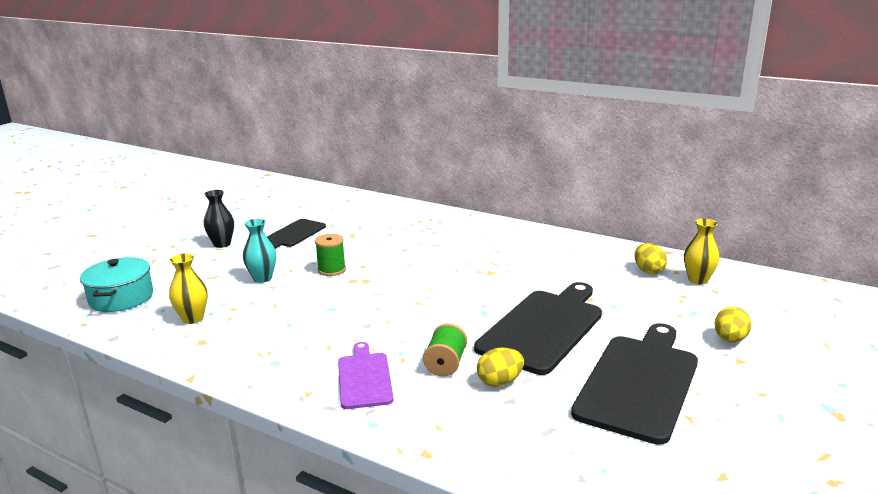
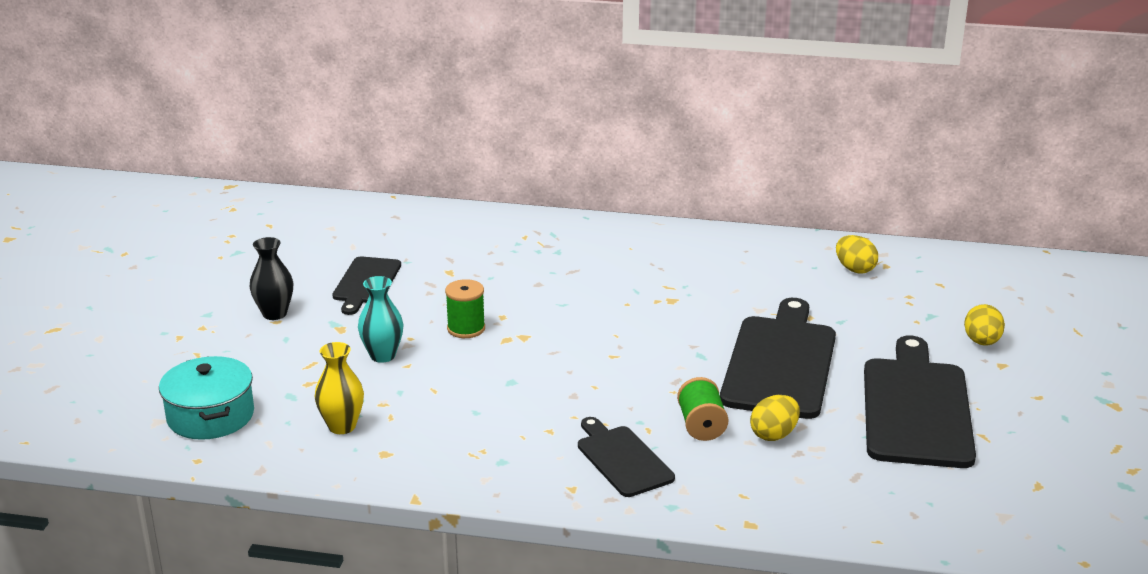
camera: 20 degrees left, 5 degrees up
(364, 378) = (622, 459): purple cutting board -> black cutting board
(698, 280) = (915, 273): yellow vase -> none

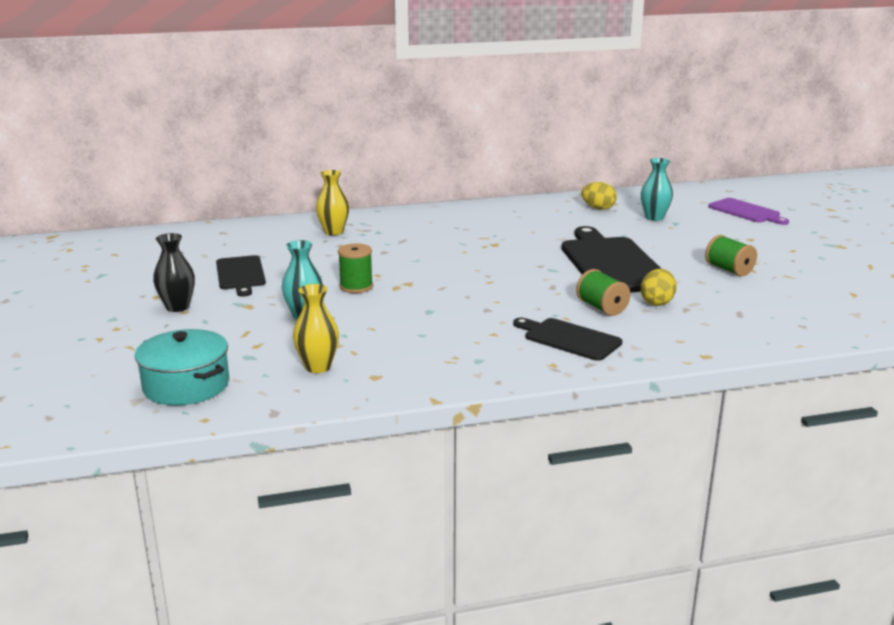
camera: 25 degrees left, 5 degrees down
(509, 241) = (333, 232): none -> yellow vase
(911, 301) = (654, 218): none -> turquoise vase
(916, 408) = (729, 270): black cutting board -> green spool
(982, 342) = (723, 230): yellow egg -> none
(1049, 317) = (746, 212): none -> purple cutting board

